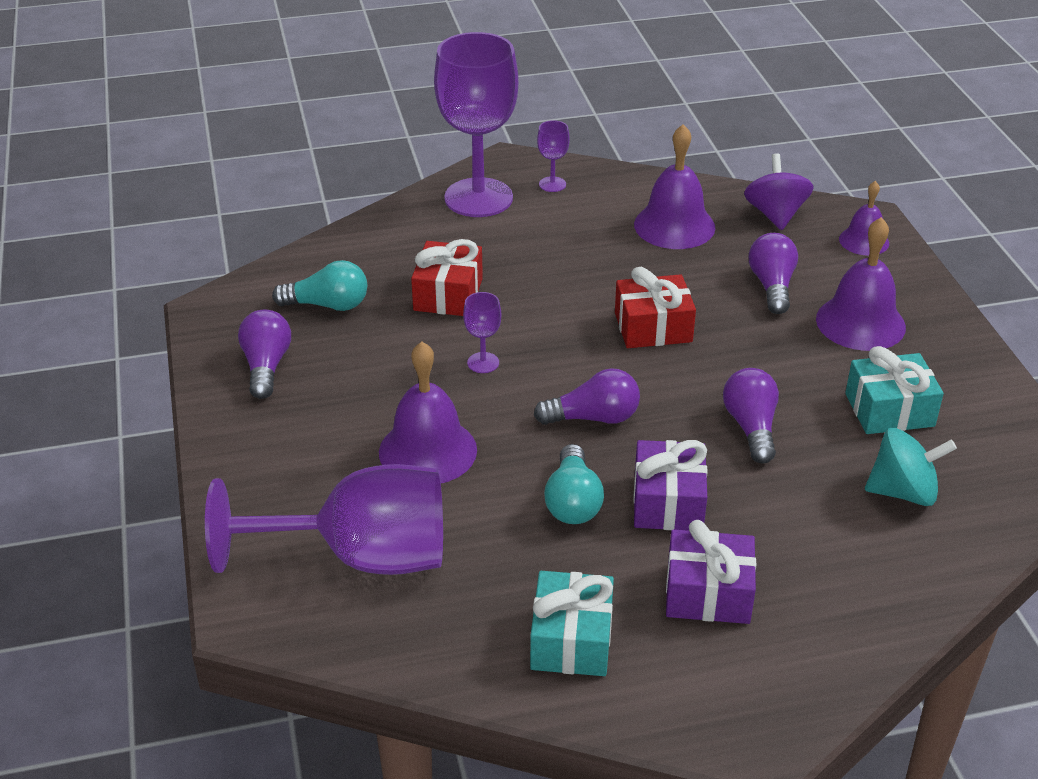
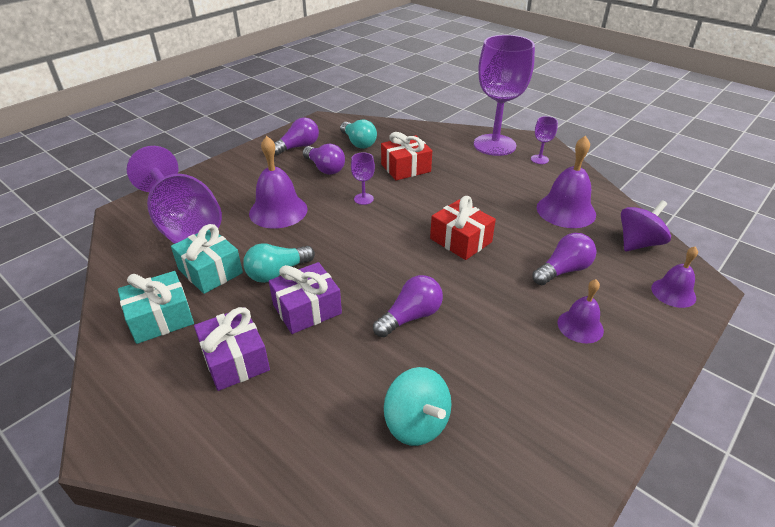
camera: 55 degrees right, 0 degrees up
(593, 418) = (356, 251): purple light bulb -> purple light bulb (325, 168)
(860, 323) = (580, 326): purple bell -> purple bell, size x0.60
(889, 410) = (501, 379): turquoise gift -> turquoise gift (210, 271)

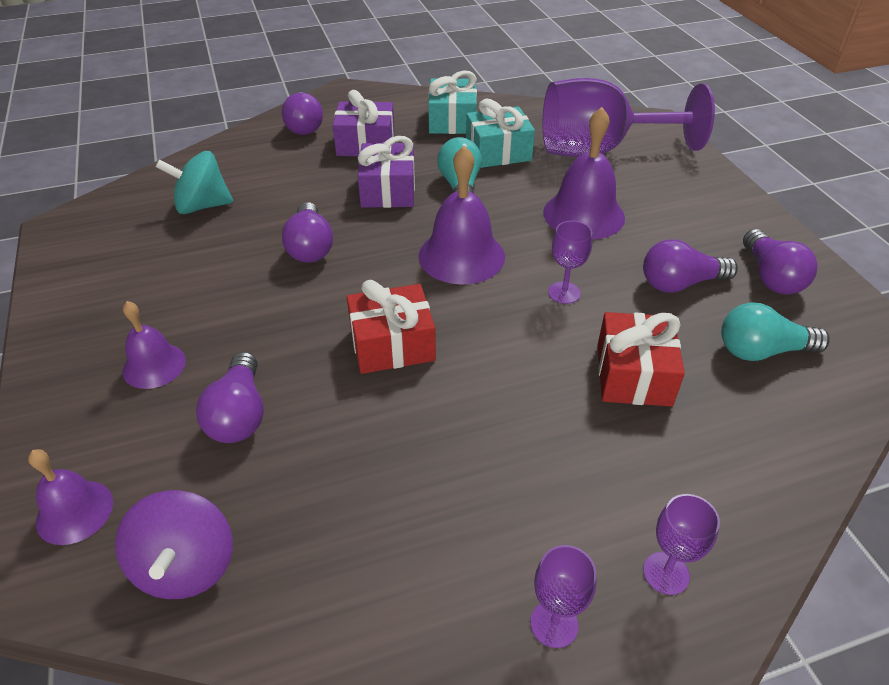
camera: 120 degrees right, 5 degrees up
(217, 434) = (304, 126): none -> purple light bulb
(494, 145) = (666, 573): purple goblet -> purple goblet, size x0.40
(566, 210) = (351, 525): purple bell -> purple bell (461, 256)

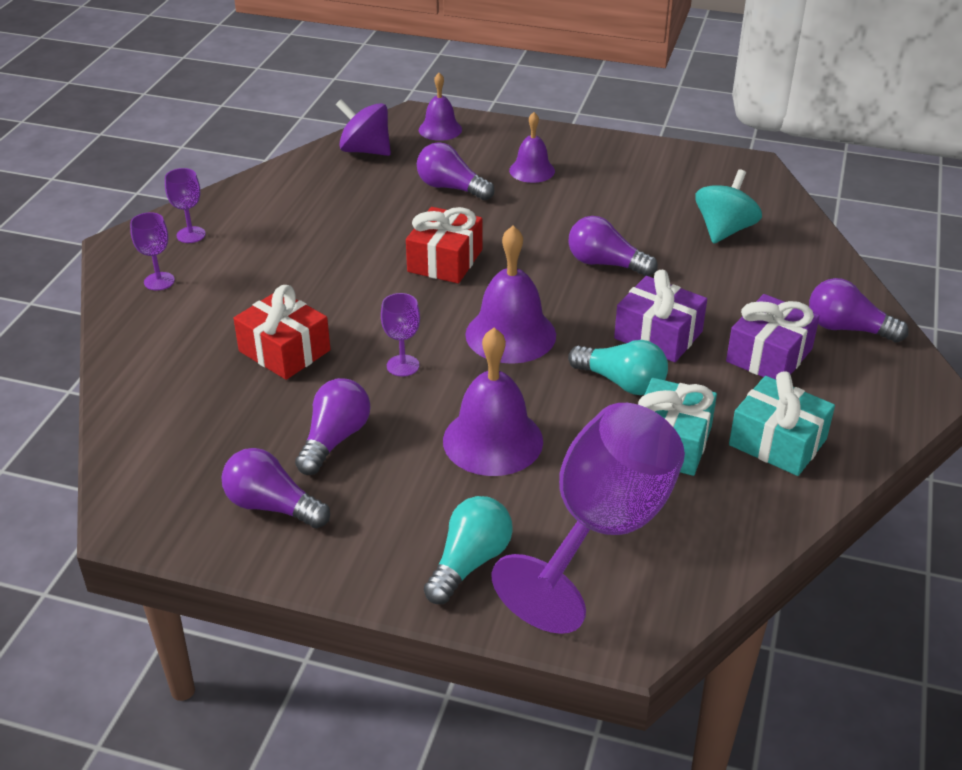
camera: 125 degrees right, 5 degrees down
(761, 351) = (218, 431): turquoise light bulb -> turquoise light bulb (469, 562)

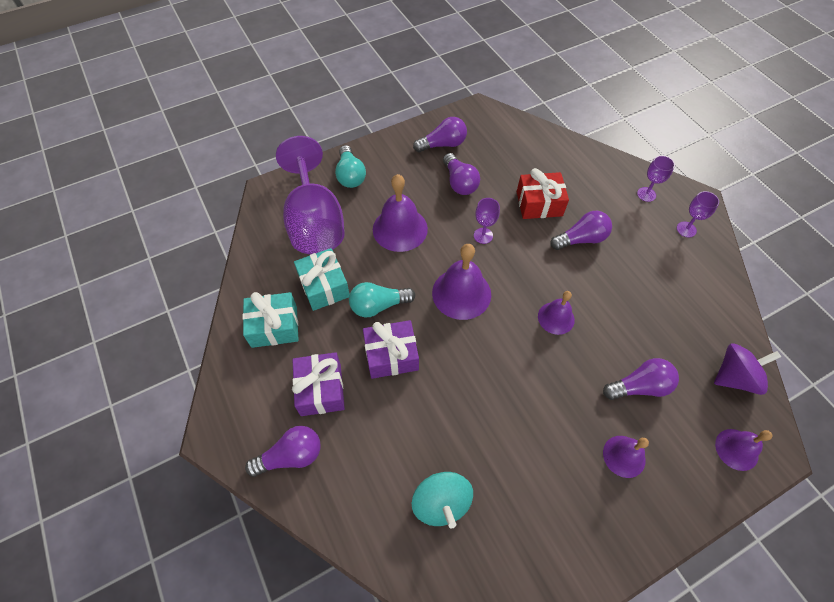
camera: 135 degrees right, 20 degrees up
(445, 261) = (556, 318): red gift -> purple bell
(605, 264) = (476, 393): purple light bulb -> purple light bulb (581, 239)

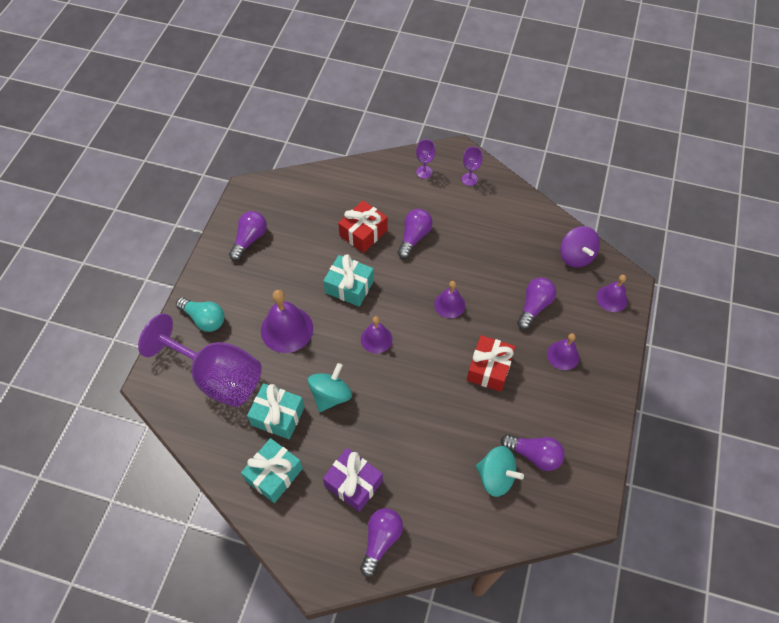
camera: 45 degrees left, 0 degrees up
(378, 305) = (331, 395): turquoise light bulb -> turquoise spinning top
(391, 355) = (375, 420): purple gift -> none
(459, 183) = (293, 260): purple light bulb -> purple light bulb (534, 455)
(461, 293) = (376, 339): purple bell -> purple bell, size x0.60
(483, 236) = (349, 286): purple goblet -> turquoise gift
(536, 403) = (489, 368): none -> red gift
(734, 377) = (576, 256): purple spinning top -> purple spinning top turned 135 degrees clockwise

